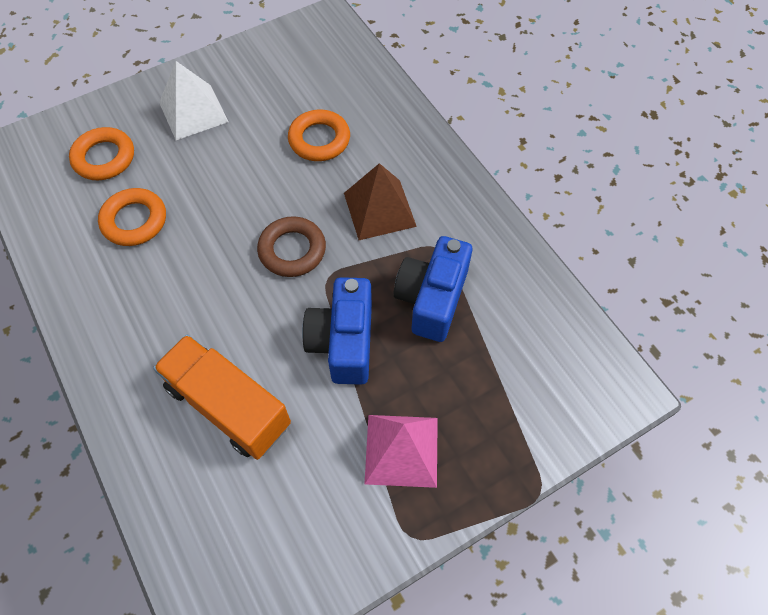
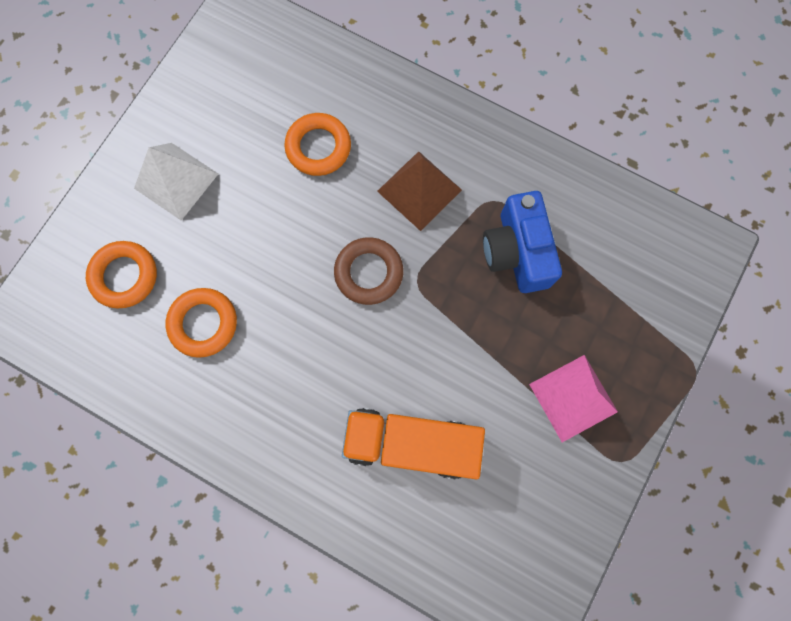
camera: 30 degrees left, 15 degrees up
(343, 342) = (468, 333): blue camera -> none

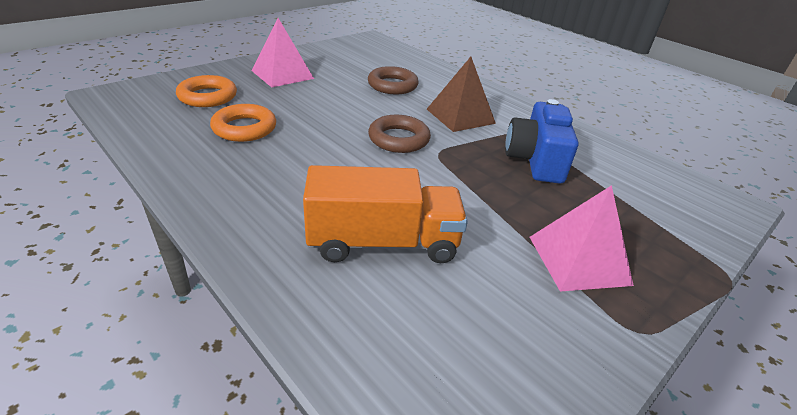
camera: 15 degrees right, 40 degrees down
(176, 181) = (282, 74): white pyramid -> pink pyramid
(318, 147) = (392, 85): orange ring -> brown ring
(411, 443) = (383, 242): orange truck -> orange truck turned 150 degrees clockwise

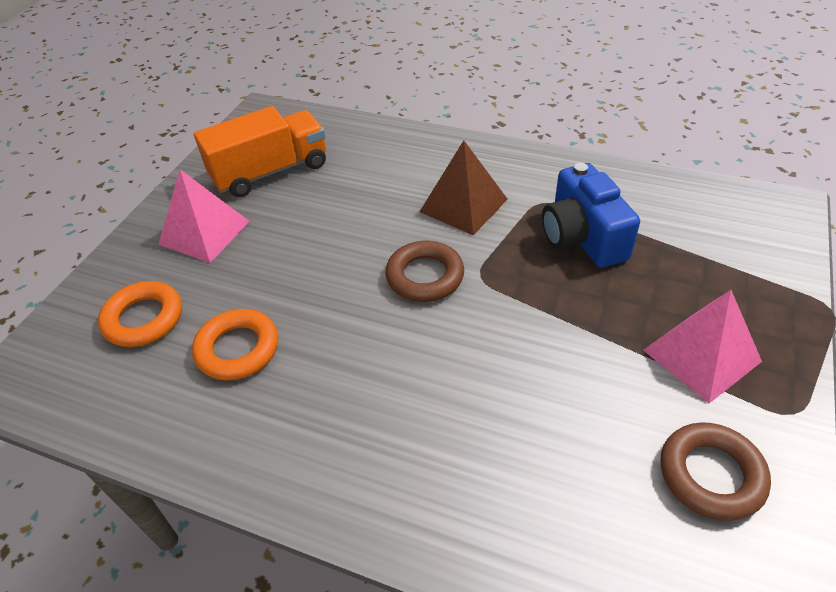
camera: 20 degrees left, 10 degrees up
(383, 242) = (517, 434): orange truck -> orange truck (270, 172)
(392, 85) = (352, 189): brown ring -> brown ring (711, 475)

